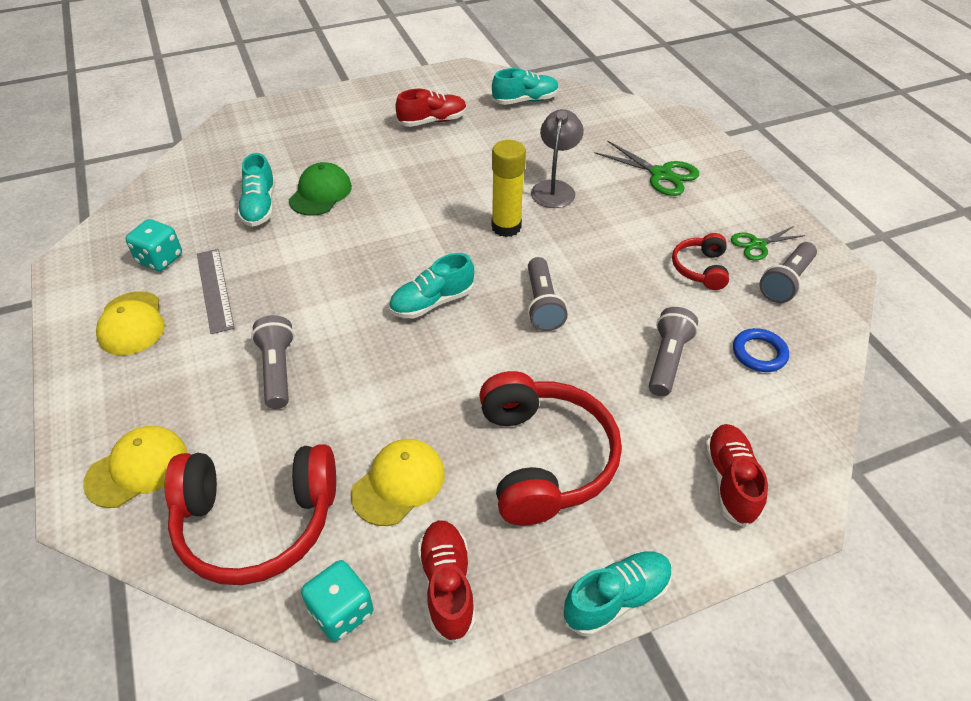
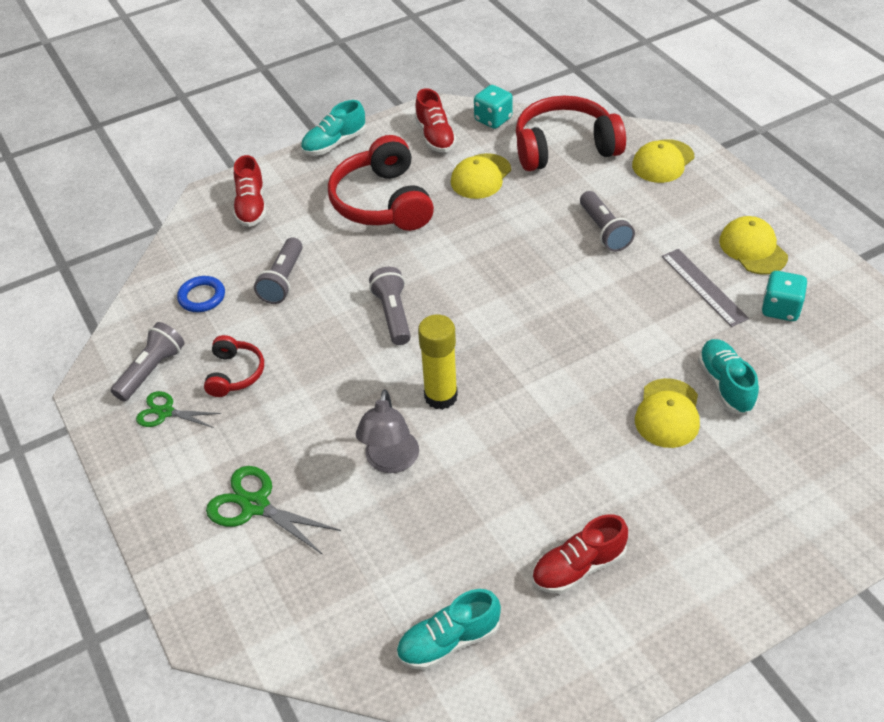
camera: 175 degrees right, 0 degrees up
(320, 193) = (668, 413): green cap -> yellow cap
(432, 302) = (496, 302): turquoise shoe -> none
(757, 245) = (165, 412): green scissors -> green scissors turned 135 degrees counterclockwise

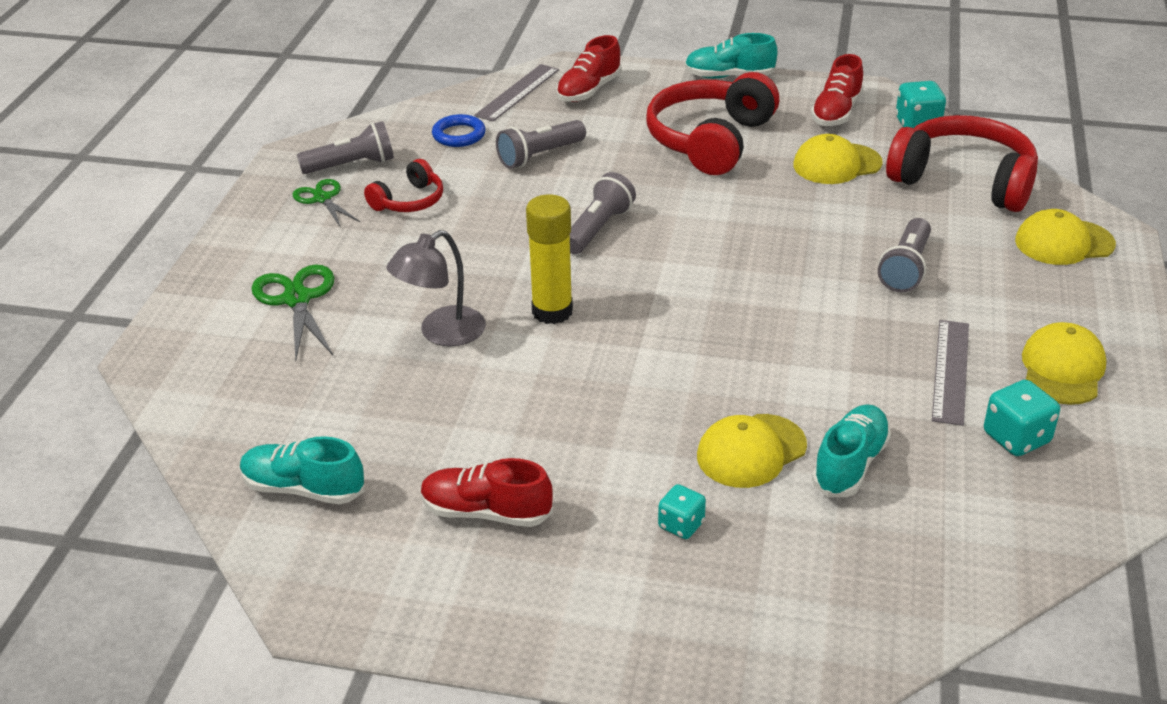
camera: 40 degrees right, 10 degrees down
(201, 236) = (517, 92): none -> grey ruler
(690, 490) = (681, 525): none -> turquoise dice

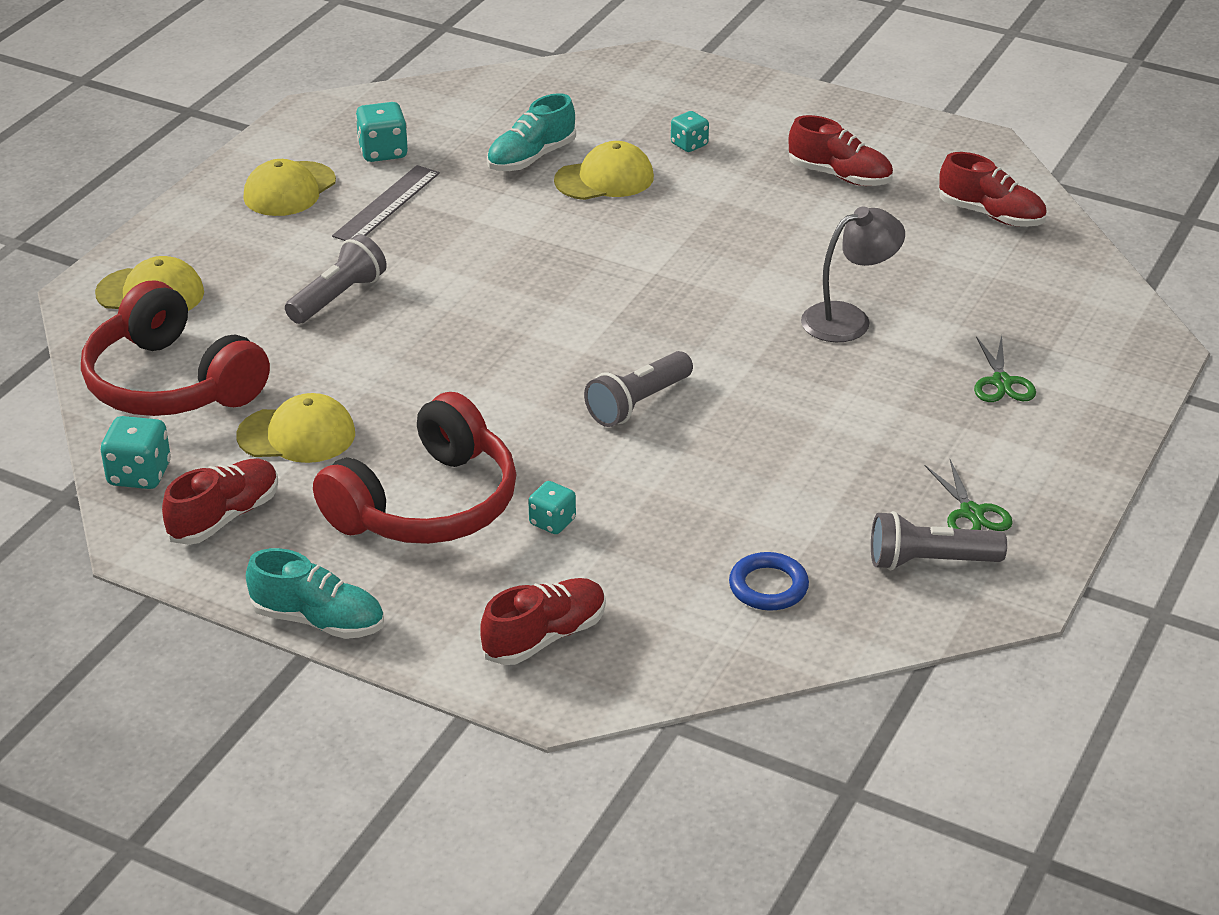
camera: 165 degrees left, 0 degrees up
(297, 299) = (1001, 382): green scissors -> green scissors, size x0.65
(303, 489) = (991, 215): turquoise shoe -> red shoe
(409, 201) = (858, 487): red headphones -> none
(517, 92) = (655, 656): grey ruler -> none
(539, 156) = (667, 525): grey flashlight -> none
(552, 311) = (728, 320): yellow glue stick -> none
(619, 145) = (552, 522): none -> turquoise dice

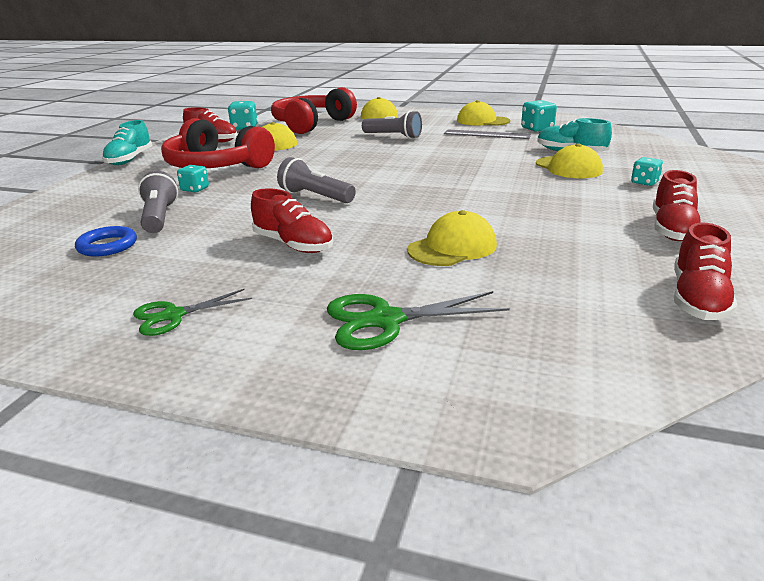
camera: 80 degrees right, 10 degrees down
(544, 637) = (90, 197): red shoe -> red shoe (293, 245)
(848, 319) = (452, 247): grey lamp -> yellow cap
(929, 561) = (111, 300): grey flashlight -> grey flashlight (159, 217)
(1001, 382) = (386, 320): green scissors -> green scissors, size x1.53

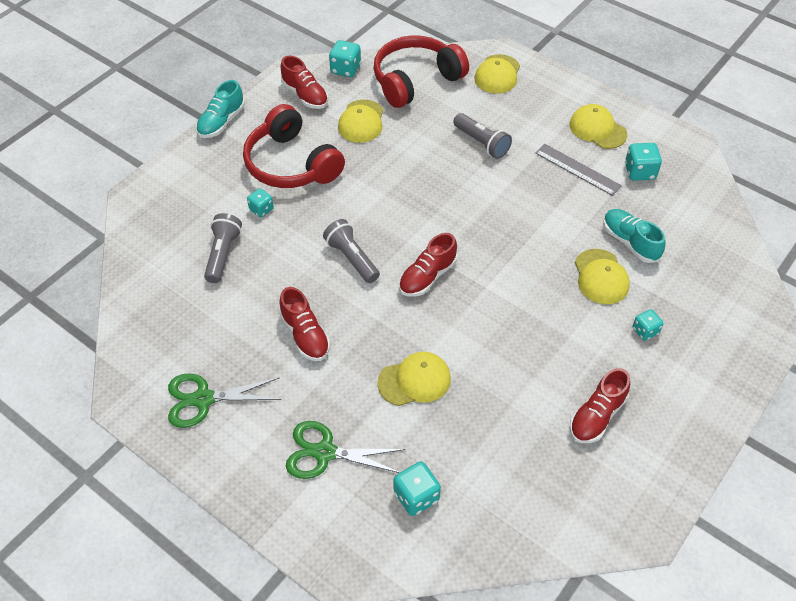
camera: 20 degrees right, 25 degrees up
(107, 246) = (179, 289): blue ring -> none
(173, 315) = (203, 399): green scissors -> green scissors, size x1.53
(547, 327) = (416, 496): none -> turquoise dice
(697, 299) = (533, 506): red shoe -> red shoe (427, 276)

